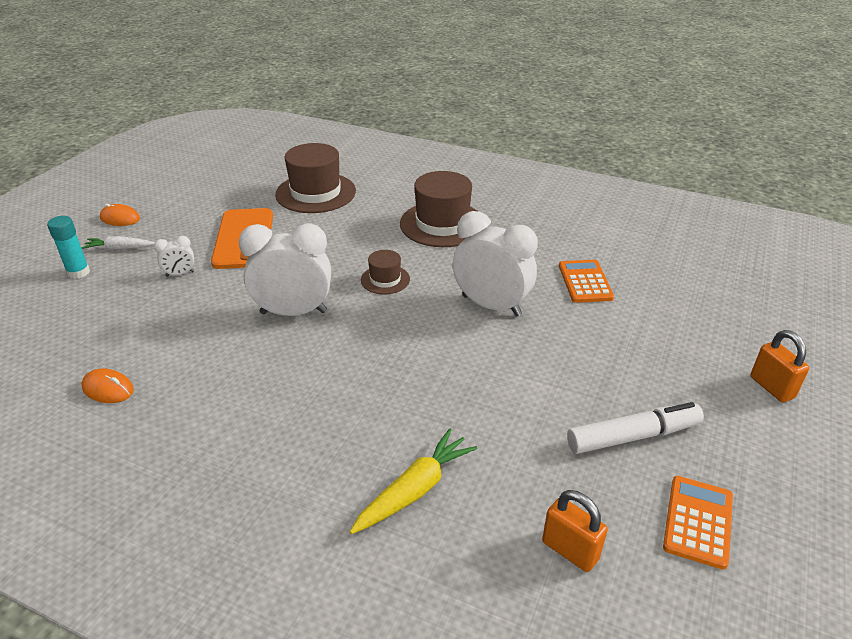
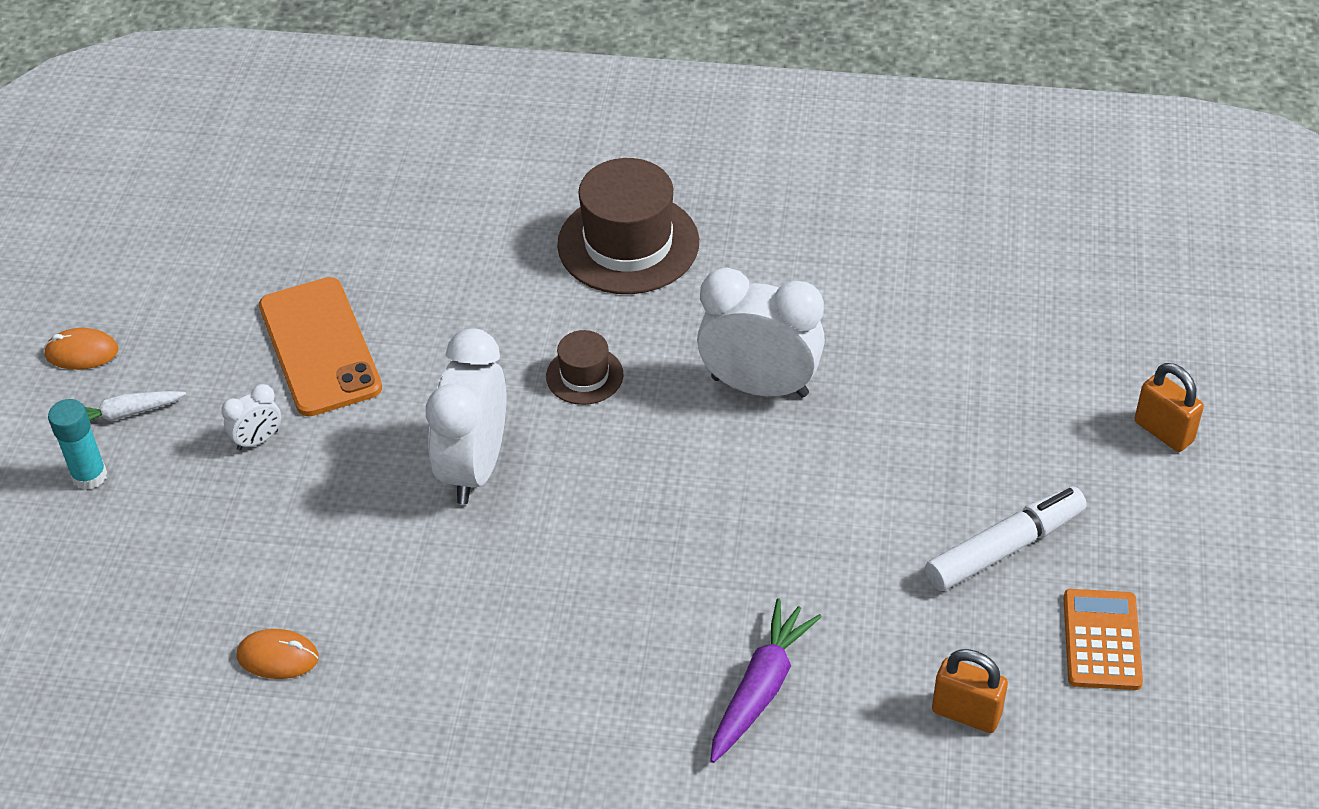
camera: 15 degrees left, 10 degrees up
(293, 312) = (474, 467): white clock -> white clock turned 60 degrees counterclockwise
(316, 193) = (388, 221): brown hat -> none
(415, 489) = (761, 688): yellow carrot -> purple carrot
(585, 282) = (881, 310): orange calculator -> none

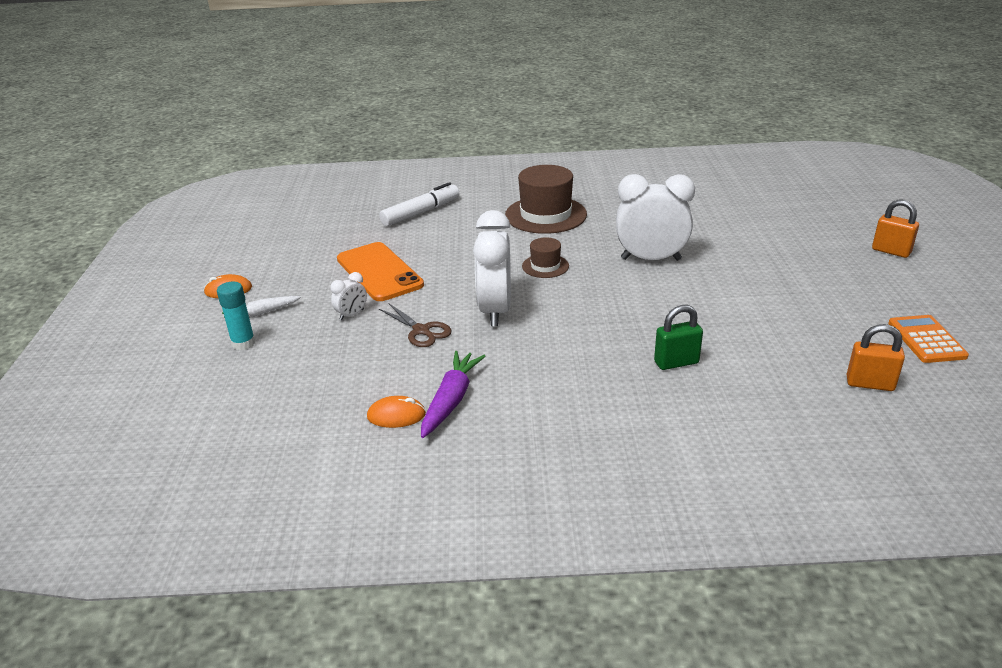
camera: 10 degrees left, 15 degrees down
(353, 493) = (421, 331): none -> brown scissors
(704, 623) = (676, 362): none -> green padlock
(761, 688) = (731, 389): purple carrot -> purple carrot (451, 400)
(1004, 548) = (838, 307): white marker -> white marker (421, 212)

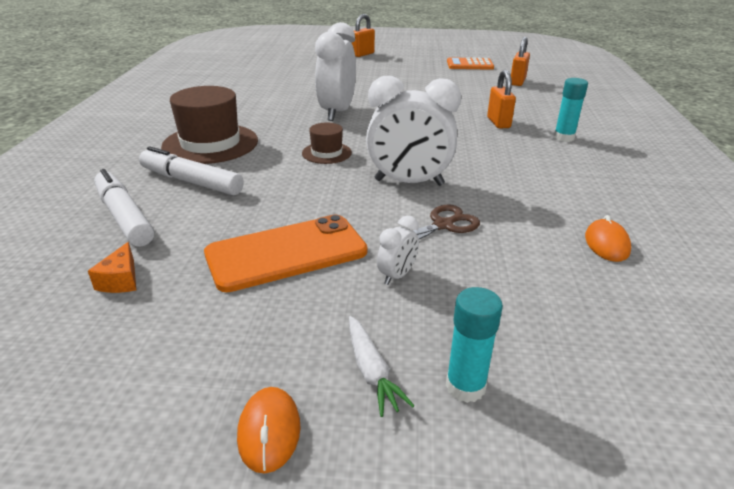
camera: 85 degrees left, 0 degrees up
(350, 229) = (121, 280): none -> orange cheese
(352, 315) = (397, 275): white clock -> white clock turned 75 degrees clockwise
(451, 400) = (571, 213): purple carrot -> none
(475, 222) = (191, 182): none -> white marker
(649, 412) = (564, 137): none -> turquoise glue stick
(676, 362) = (498, 123): green padlock -> orange padlock

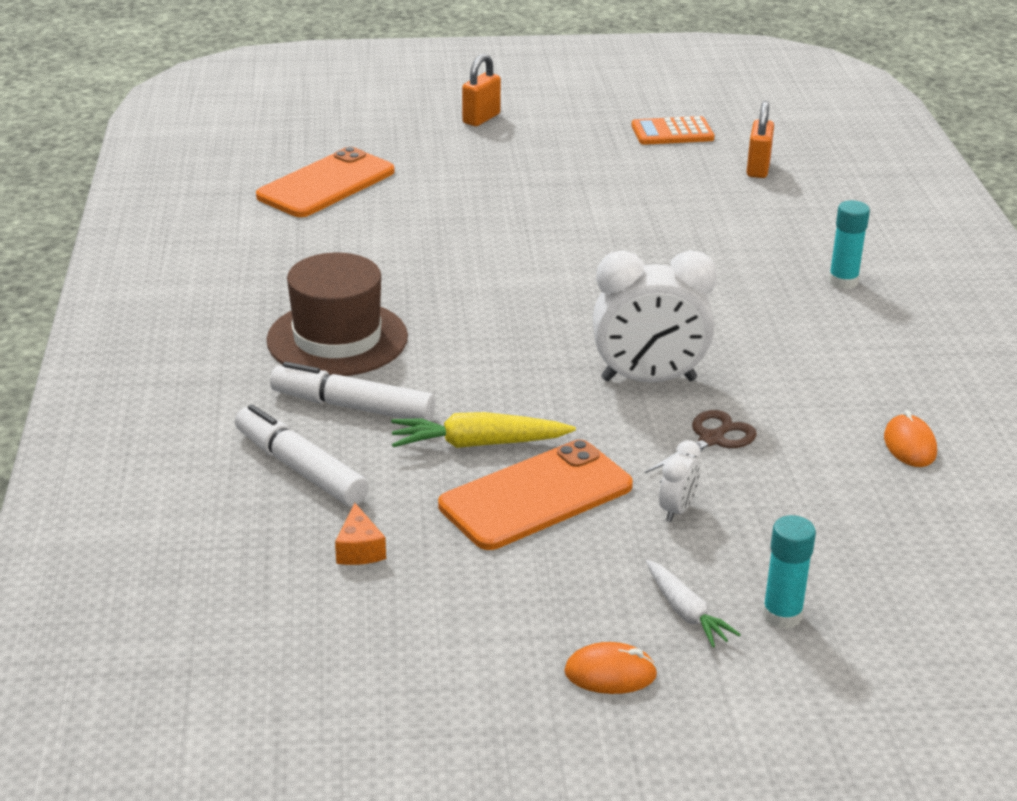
camera: 10 degrees left, 0 degrees up
(259, 74) = (326, 184): none -> orange phone
(263, 212) = (478, 444): none -> yellow carrot
(269, 431) = (610, 673): orange mouse -> orange mouse turned 75 degrees counterclockwise
(326, 153) = (516, 340): brown hat -> none
(337, 112) = (496, 260): white clock -> none
(498, 123) = (745, 260): orange padlock -> none

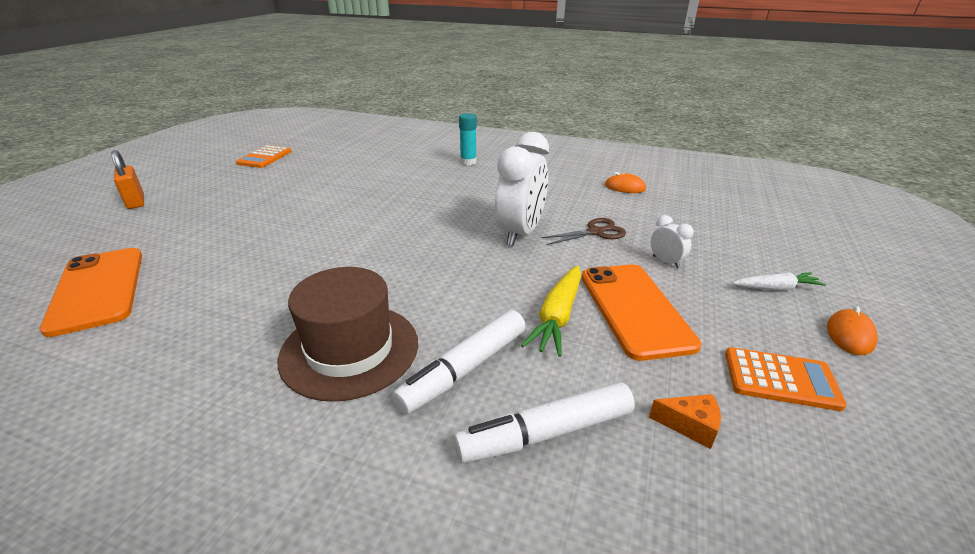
camera: 65 degrees left, 0 degrees up
(473, 610) = (780, 379): none -> orange calculator
(711, 440) = (595, 232): brown scissors -> brown scissors turned 90 degrees clockwise
(758, 169) = (337, 150): orange padlock -> none
(782, 615) = (776, 259): turquoise glue stick -> none

